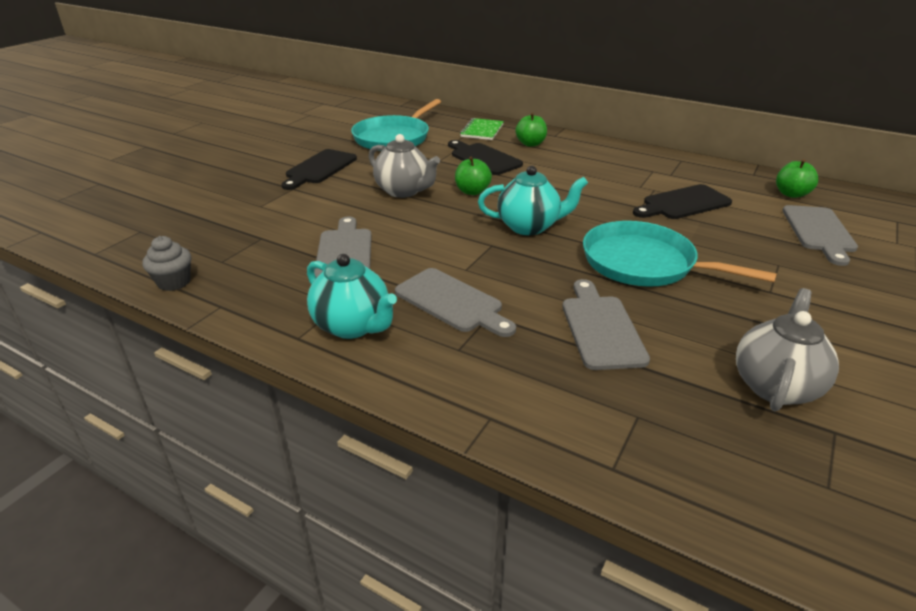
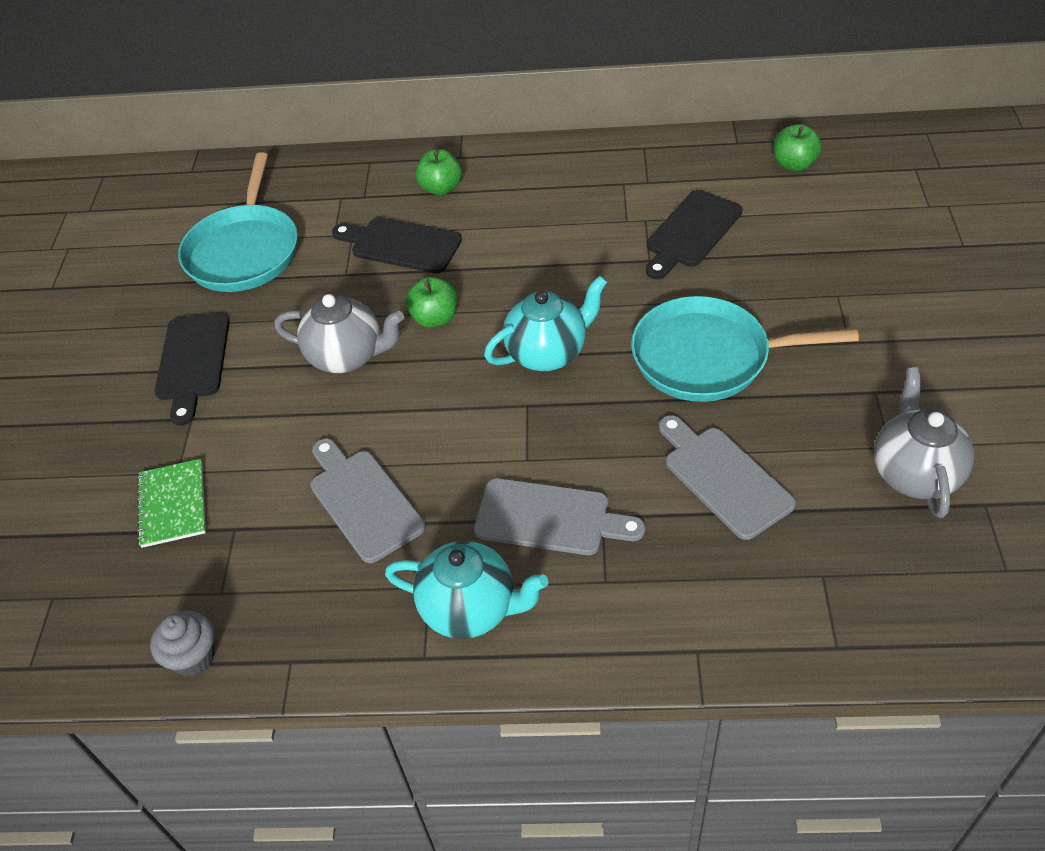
camera: 25 degrees left, 15 degrees up
(482, 131) = (356, 185): green notebook -> green notebook (173, 504)
(819, 231) = (850, 221): grey cutting board -> none

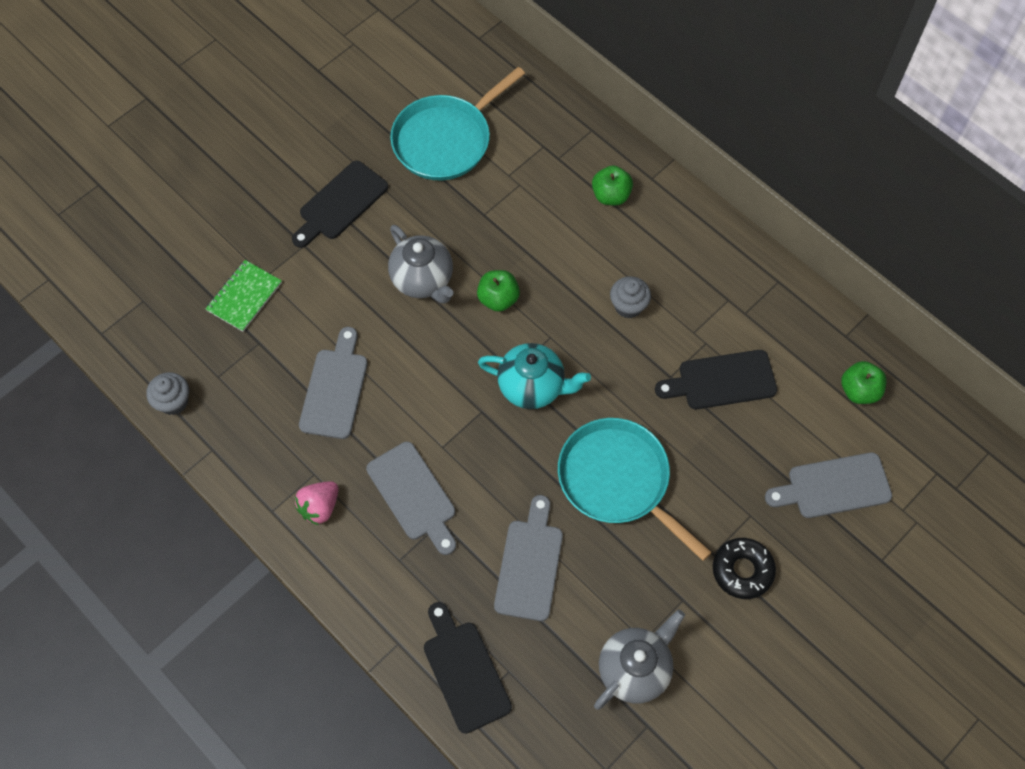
camera: 40 degrees right, 15 degrees up
(401, 245) = (538, 221): black cutting board -> black cutting board (464, 671)
(470, 609) = (320, 507): turquoise teapot -> pink strawberry
(552, 242) = (628, 306): none -> grey cupcake
(864, 230) = (833, 486): none -> grey cutting board
(886, 334) = (742, 570): none -> black donut

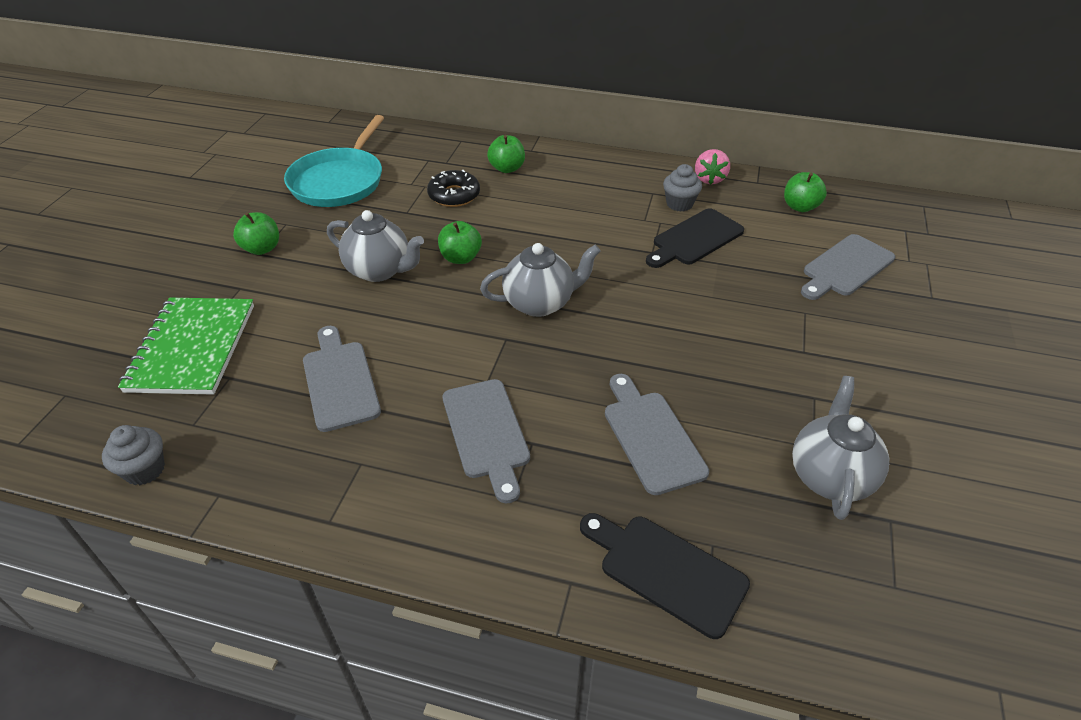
camera: 30 degrees left, 20 degrees down
(244, 297) = (192, 347): green notebook -> green notebook, size x1.66
(320, 507) = (386, 491): pink strawberry -> pink strawberry (709, 179)
(340, 203) = (262, 248): black cutting board -> green apple
(413, 495) = (486, 433): grey cutting board -> grey cutting board turned 45 degrees clockwise
(532, 387) = (540, 303): turquoise teapot -> grey teapot
(618, 480) = (673, 336): turquoise pan -> none
(628, 306) = (578, 223): grey cupcake -> grey cupcake (679, 204)
(742, 570) = (839, 352): black donut -> black donut (454, 195)

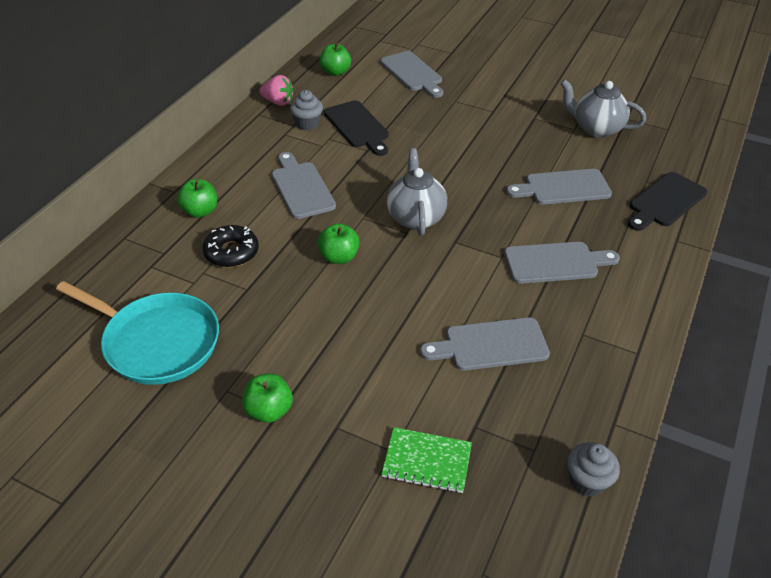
camera: 80 degrees left, 0 degrees up
(192, 347) = (427, 461): green notebook -> green notebook, size x0.60
(379, 270) = (340, 313): grey teapot -> none
(564, 218) = (301, 187): none -> grey cutting board

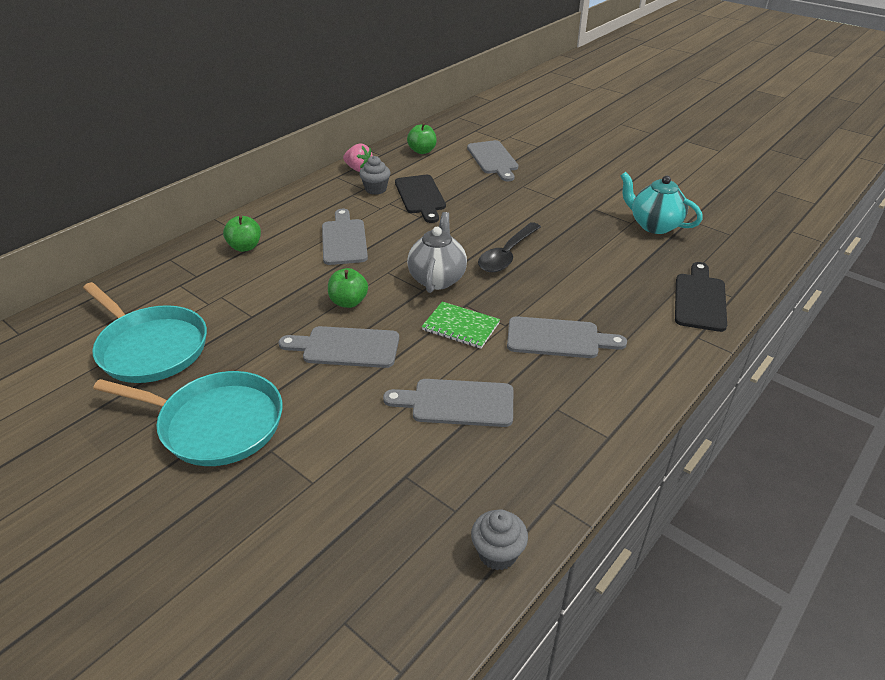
camera: 15 degrees right, 5 degrees down
(231, 252) = (254, 284): black donut -> none
(269, 410) = (216, 423): green apple -> turquoise pan
(427, 461) = (341, 499): green notebook -> green notebook (461, 326)
(472, 181) = (507, 255): none -> black spoon
(563, 188) = (596, 272): grey cutting board -> grey cutting board (346, 347)
(596, 129) = (654, 225): grey teapot -> turquoise teapot
(665, 201) = (700, 299): black cutting board -> black cutting board turned 135 degrees clockwise

